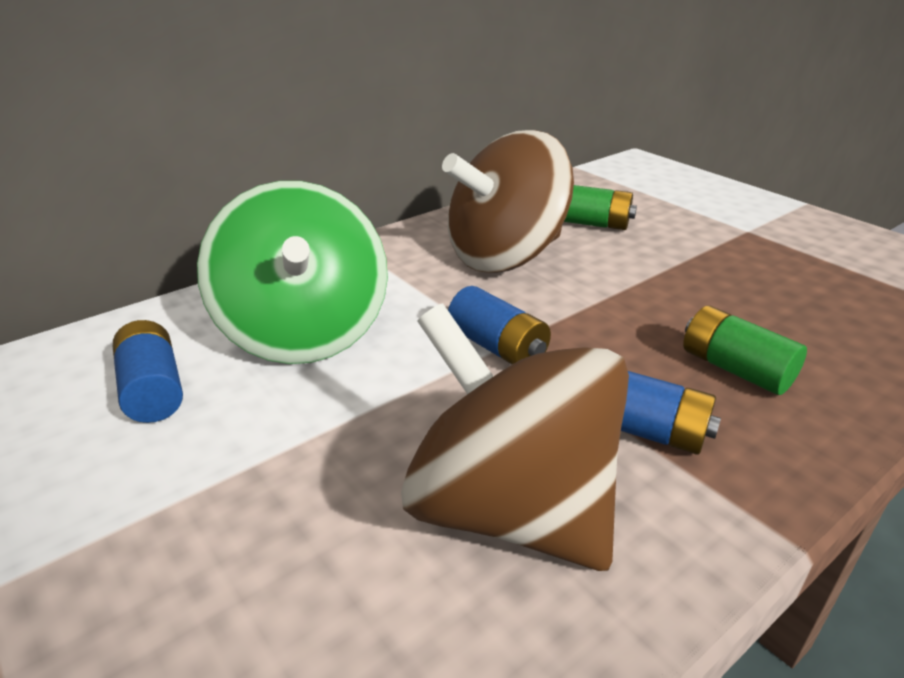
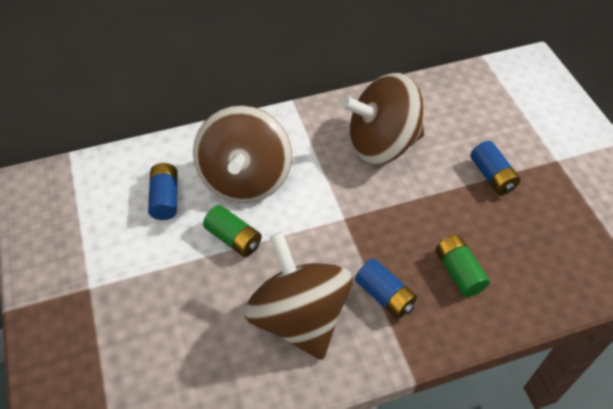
camera: 20 degrees right, 20 degrees up
(304, 333) = (245, 179): green spinning top -> brown spinning top
(497, 347) = (340, 219): blue battery -> blue battery (492, 176)
(592, 224) = (455, 126): green battery -> green battery (234, 238)

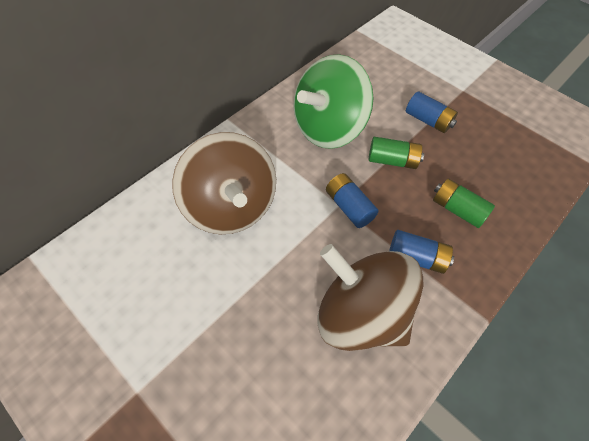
camera: 30 degrees left, 5 degrees up
(165, 198) = (163, 259): blue battery -> blue battery (349, 207)
(234, 238) = (255, 268): green battery -> green battery (392, 160)
(382, 144) = (328, 128): brown spinning top -> green spinning top

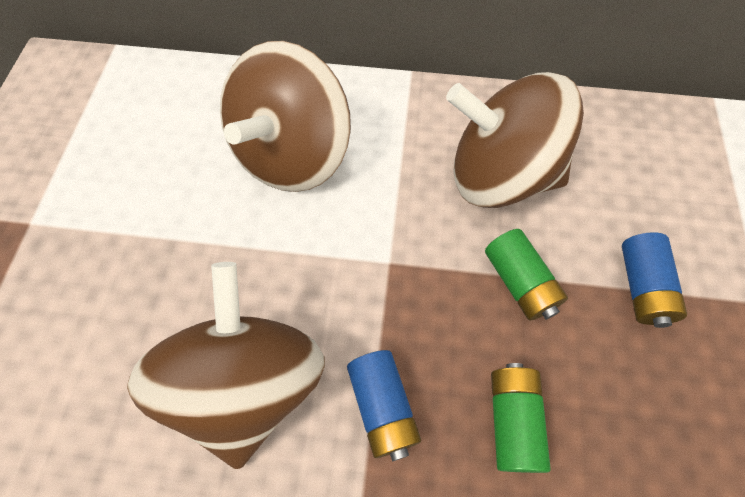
camera: 55 degrees right, 5 degrees up
(328, 128) = (500, 175): green spinning top -> brown spinning top
(349, 207) = (395, 275): blue battery -> none

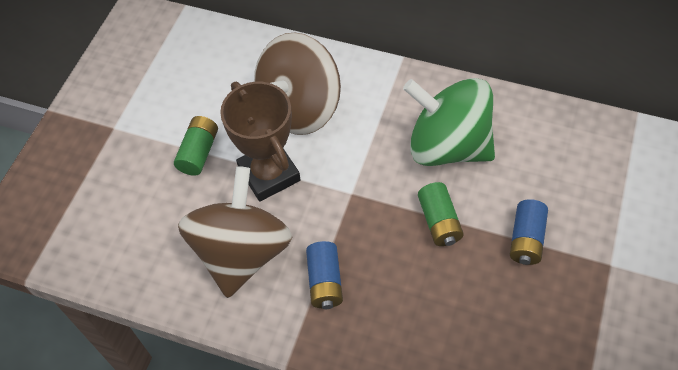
camera: 15 degrees right, 5 degrees down
(267, 255) = (269, 174): none -> brown trophy
(500, 175) = (447, 146): brown spinning top -> green spinning top
(512, 421) = (407, 305): green battery -> green battery (199, 152)

